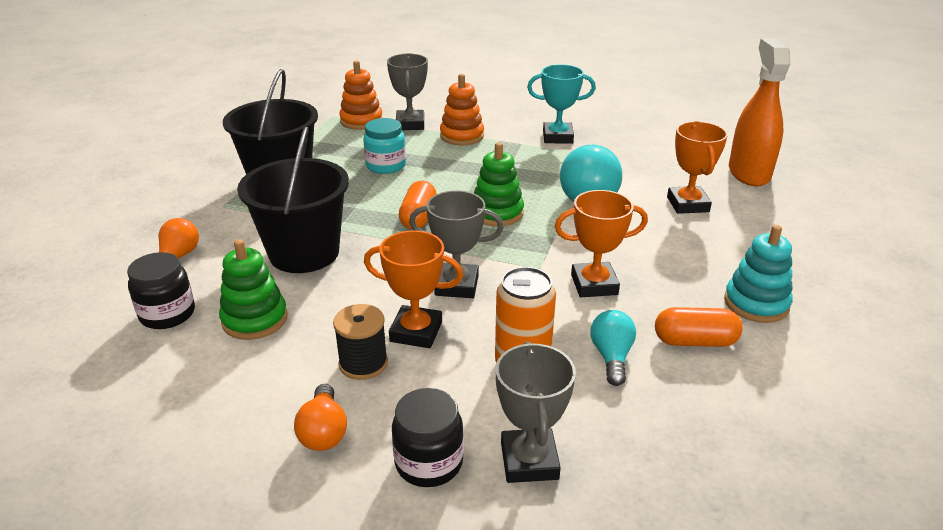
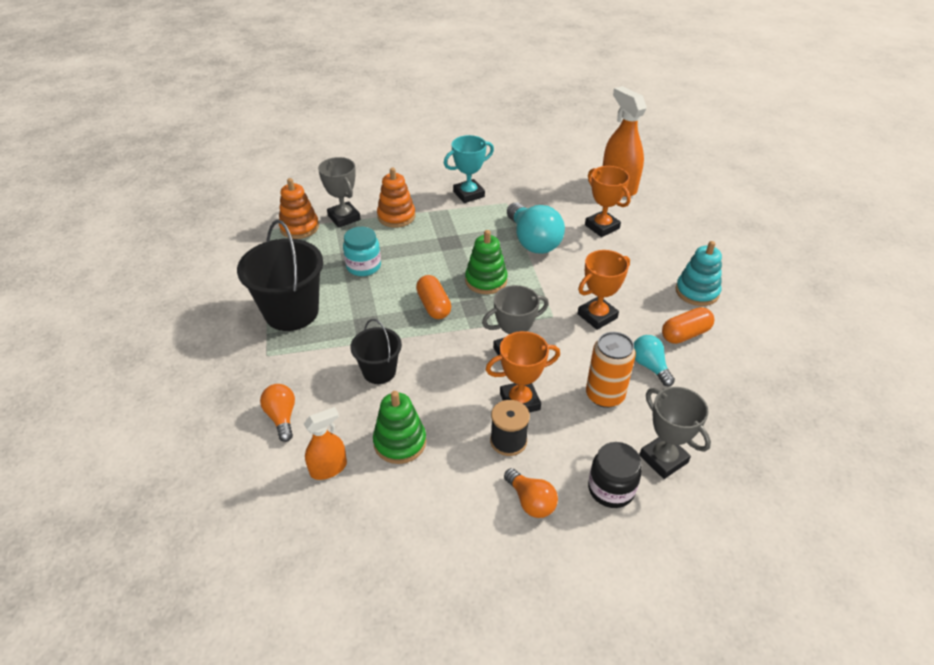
camera: 30 degrees left, 10 degrees up
(167, 314) = (328, 468): black jar -> orange spray bottle
(304, 253) = (379, 371): black bucket -> black bucket, size x0.57

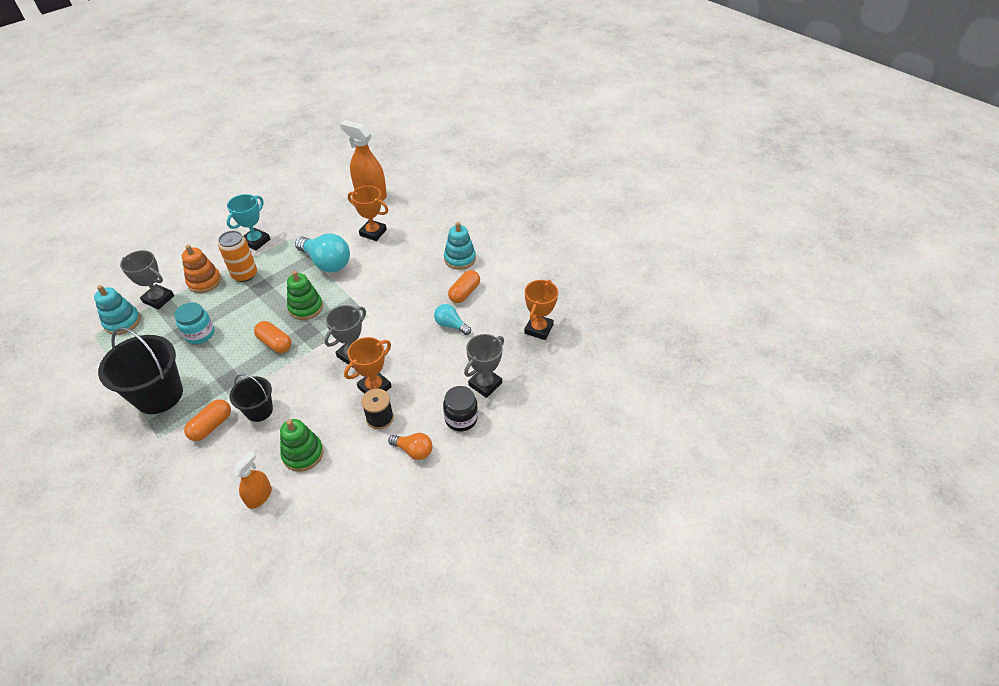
camera: 30 degrees left, 5 degrees up
(282, 417) = (200, 478): orange light bulb -> none
(299, 227) = (122, 322): orange stacking toy -> turquoise stacking toy
(323, 366) = (211, 426): none -> orange capsule
(597, 316) = (400, 303): orange trophy -> orange trophy (538, 329)
(604, 395) = (430, 358): orange can -> orange can (245, 275)
(663, 459) = (485, 384): grey trophy -> grey trophy turned 75 degrees counterclockwise

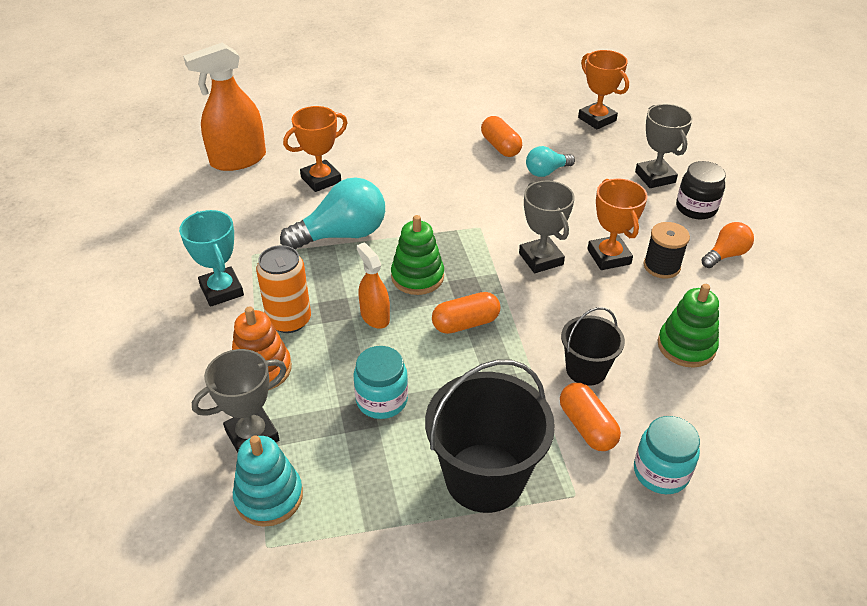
camera: 60 degrees left, 5 degrees down
(187, 471) = (660, 472): none -> turquoise jar
(259, 496) = (739, 404): orange spray bottle -> orange spray bottle (375, 316)
(460, 259) = (438, 132): turquoise stacking toy -> none

